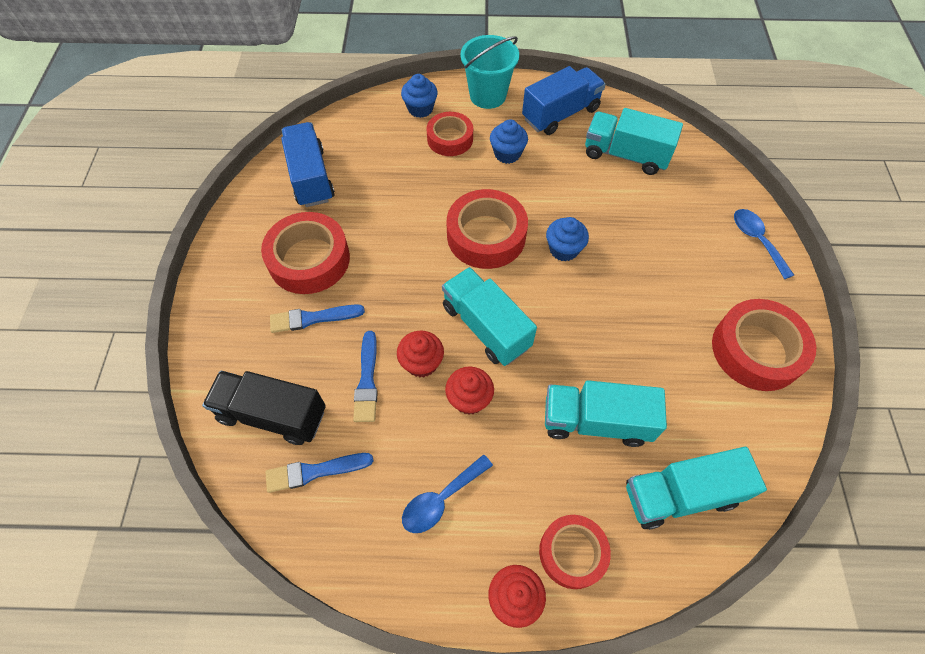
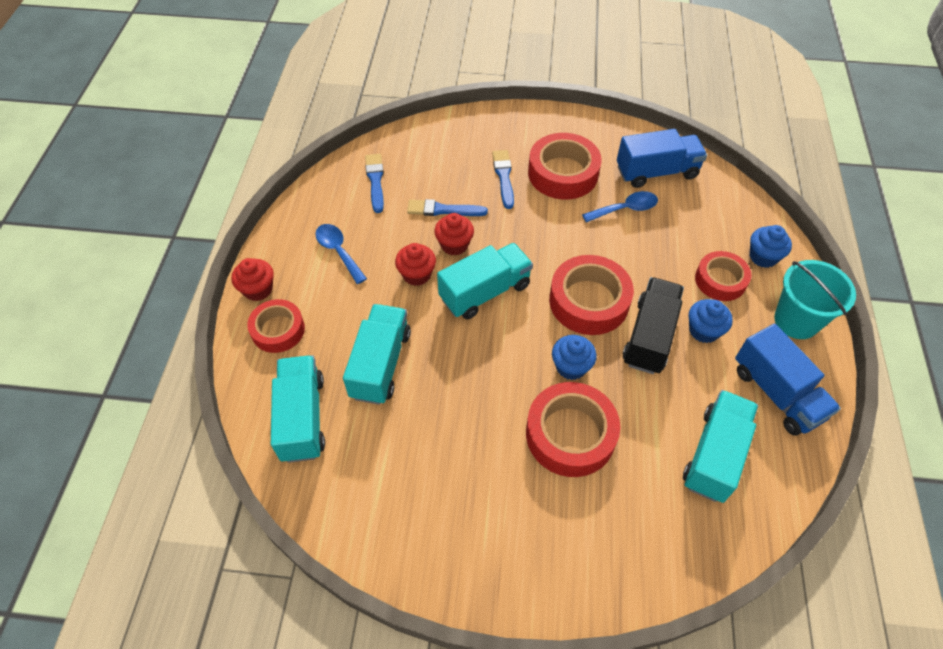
camera: 95 degrees right, 5 degrees down
(272, 414) = (423, 157): black truck -> black truck (650, 336)
(756, 240) = (582, 580): blue spoon -> blue spoon (625, 209)
(756, 350) = (433, 531): red tape -> red tape (570, 434)

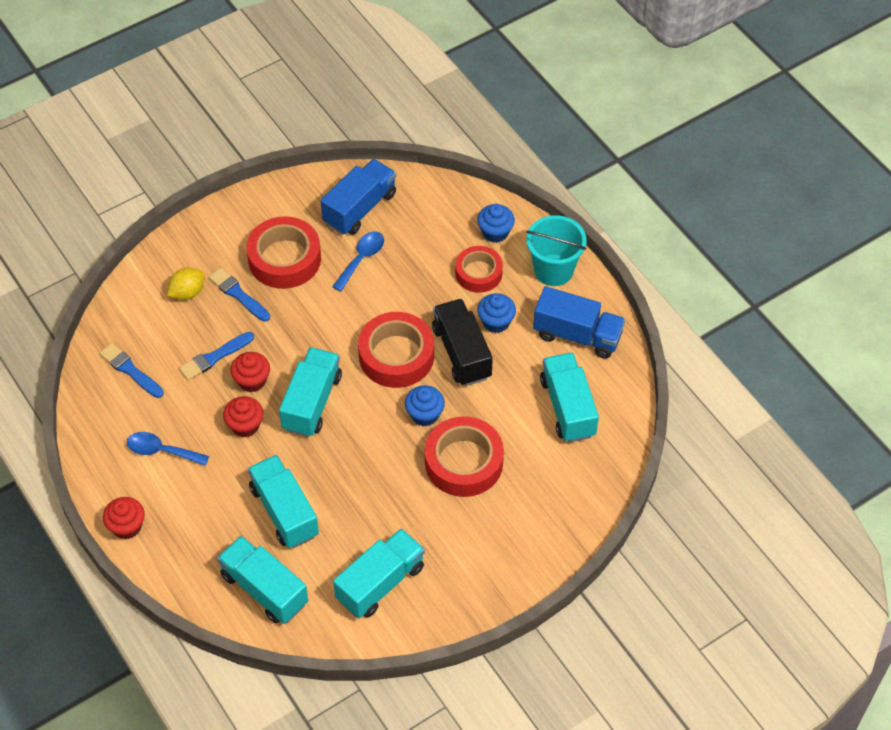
camera: 40 degrees left, 0 degrees up
(278, 330) = (178, 544): red tape -> none
(399, 490) = (380, 583): none -> turquoise truck
(468, 154) = (187, 292): none -> yellow lemon

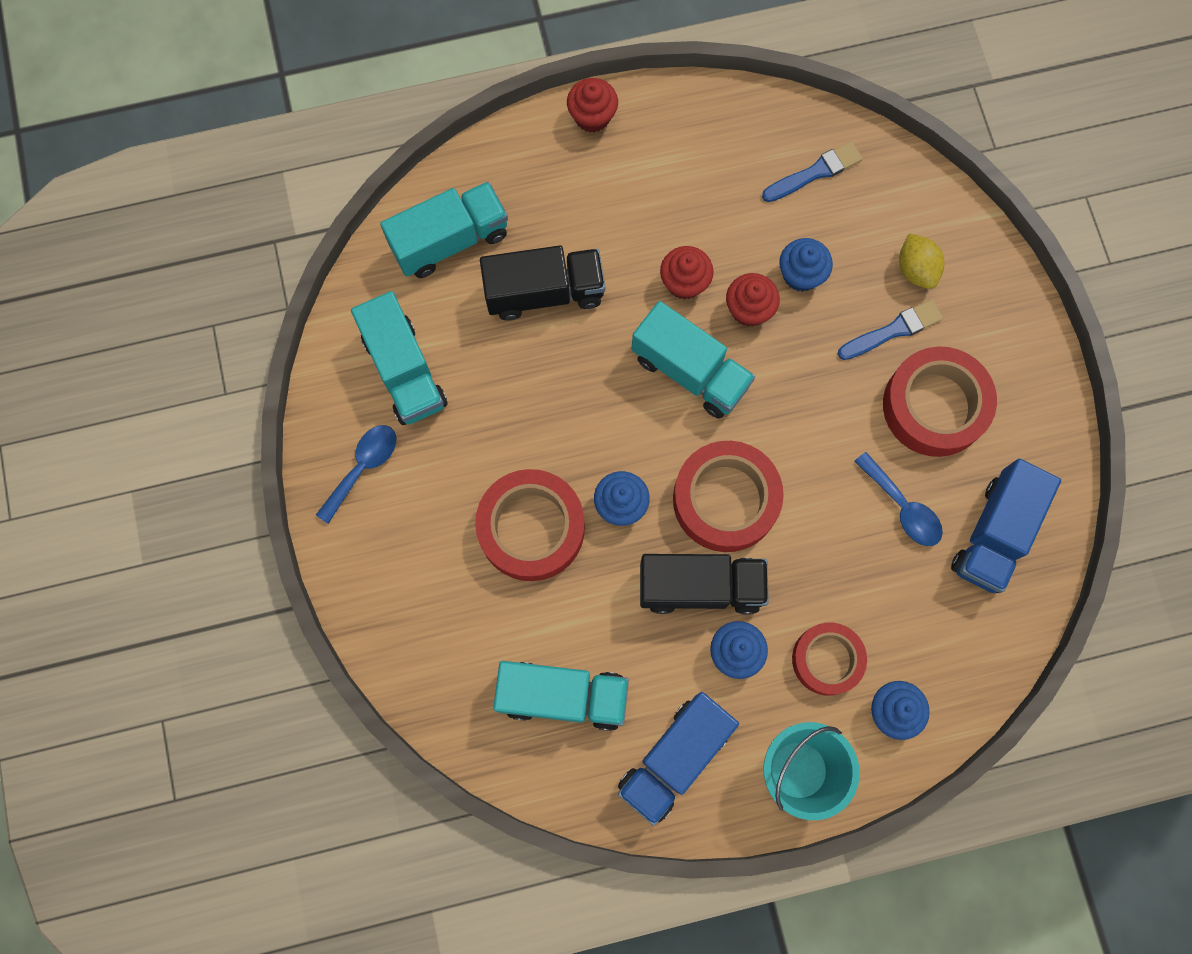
camera: 110 degrees right, 20 degrees up
(161, 451) = (682, 178): blue spoon -> blue spoon (363, 467)
(214, 357) = (801, 274): blue brush -> blue cupcake
(284, 511) = (544, 292): turquoise truck -> black truck
(360, 208) = (994, 534): blue truck -> blue truck turned 60 degrees clockwise

